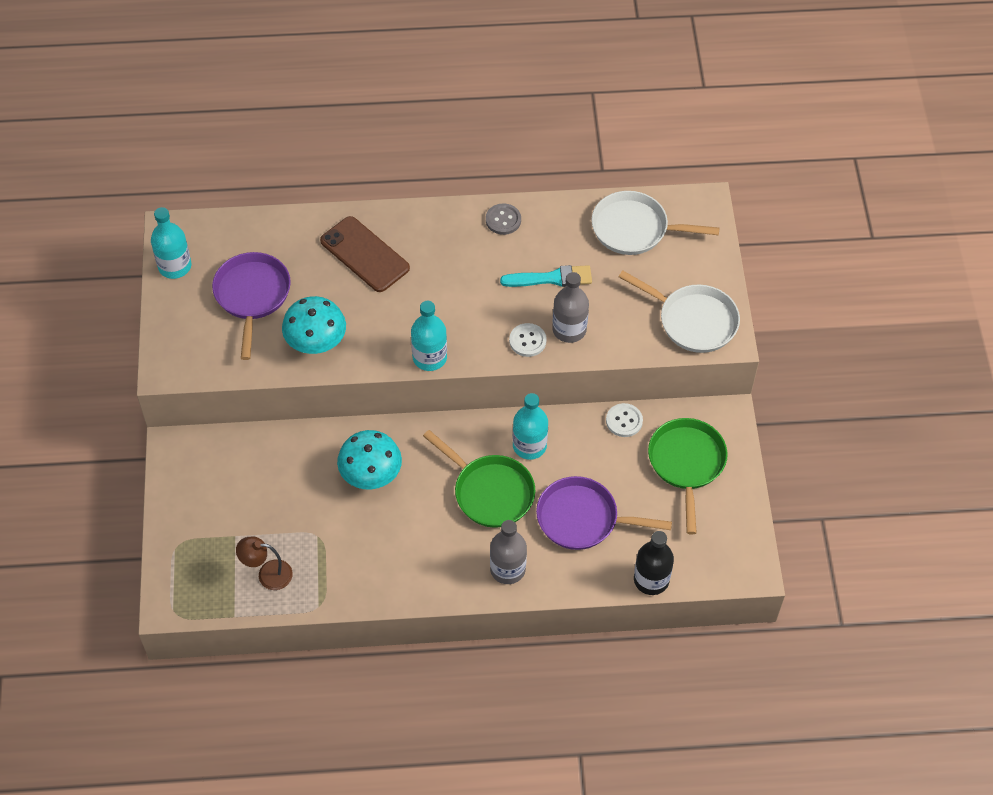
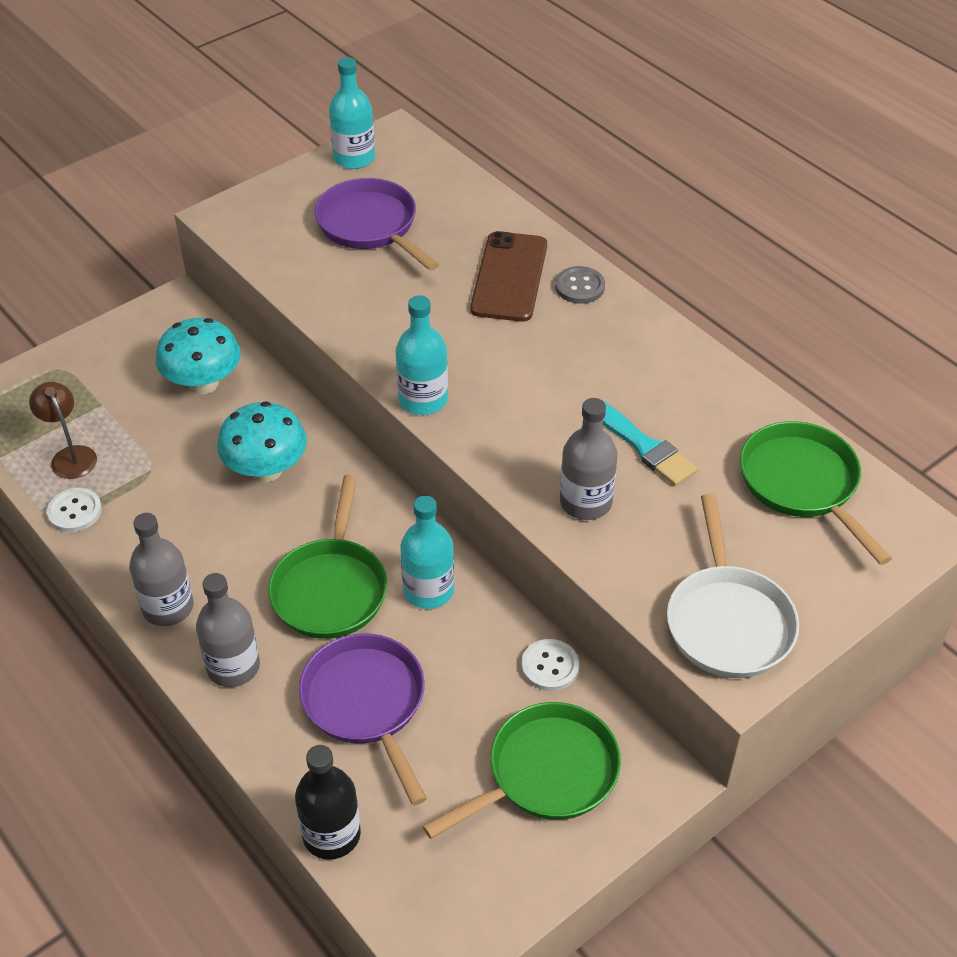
camera: 55 degrees right, 10 degrees down
(252, 296) = (370, 226): purple pan -> purple pan turned 90 degrees counterclockwise
(316, 343) = (356, 301): turquoise mushroom -> turquoise mushroom (203, 383)
(438, 580) = (168, 607): none -> grey bottle
(503, 220) = (679, 360): grey button -> grey button (580, 287)
(527, 341) = (530, 472): white button -> white button (75, 511)
(634, 229) = (802, 484): white pan -> green pan

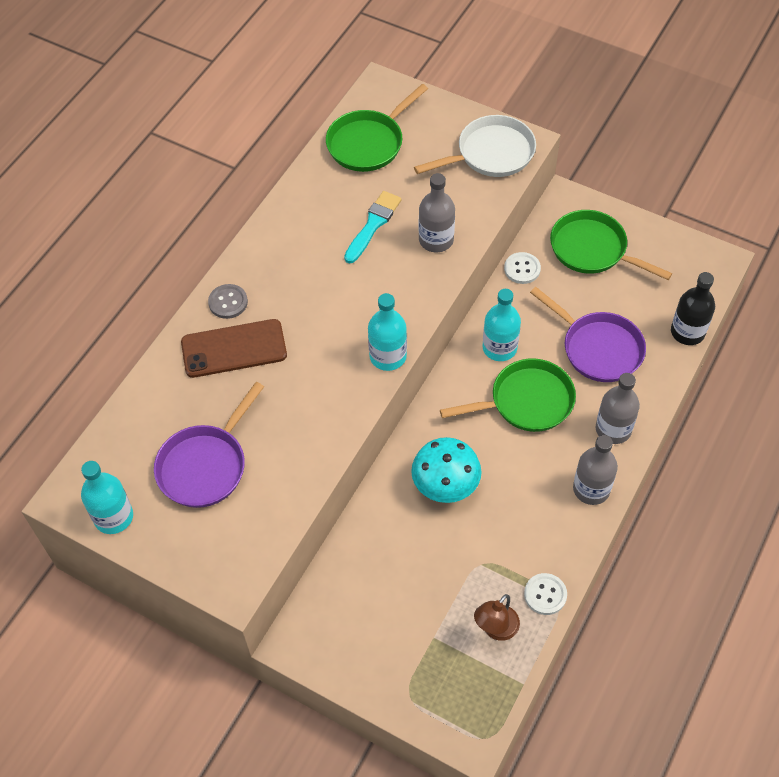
camera: 110 degrees left, 10 degrees up
(203, 383) = (378, 572): turquoise mushroom -> none
(366, 704) = (598, 348): purple pan -> purple pan turned 90 degrees counterclockwise

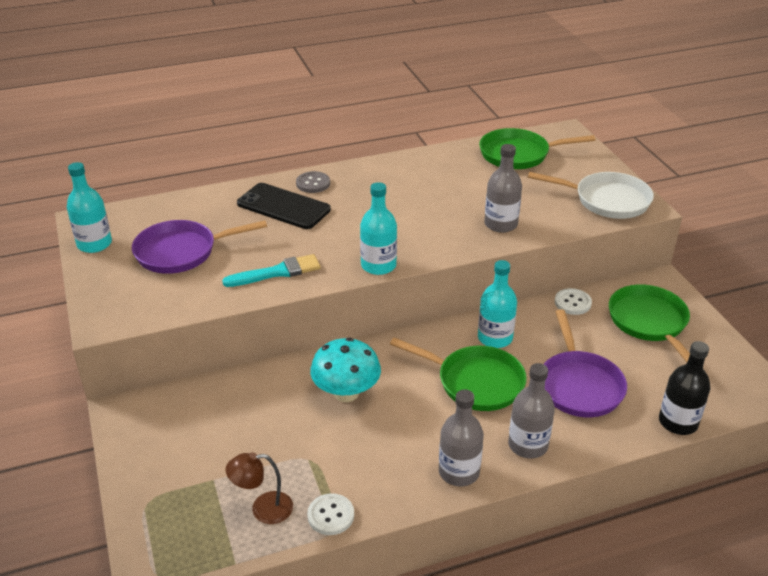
camera: 40 degrees right, 20 degrees down
(234, 348) = (283, 206): brown phone -> black phone
(373, 225) = (464, 195): turquoise brush -> turquoise brush (276, 272)

